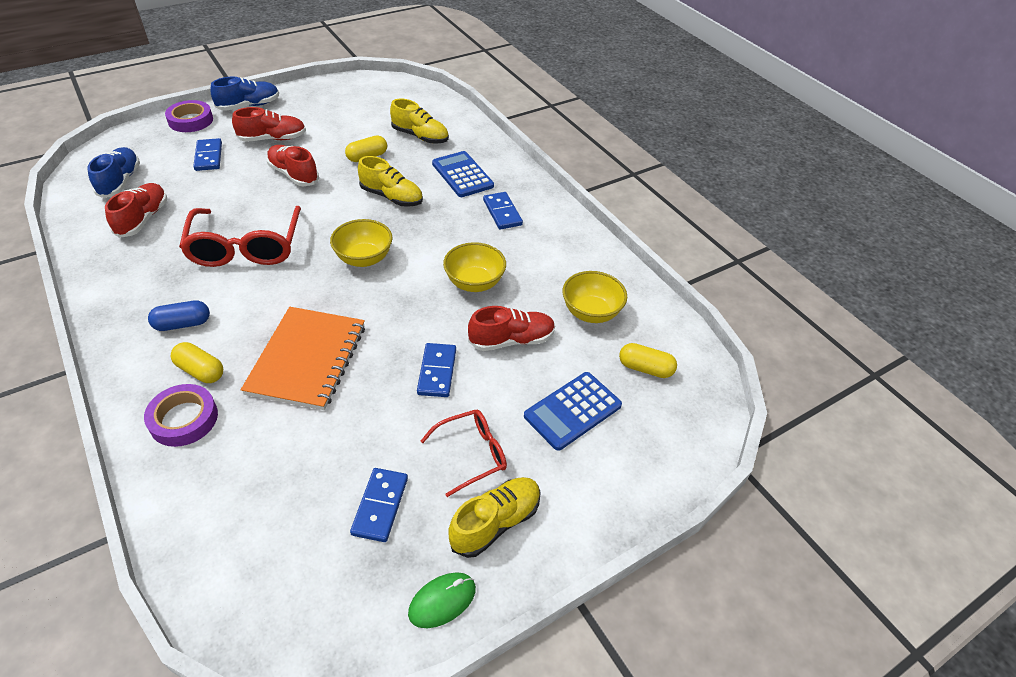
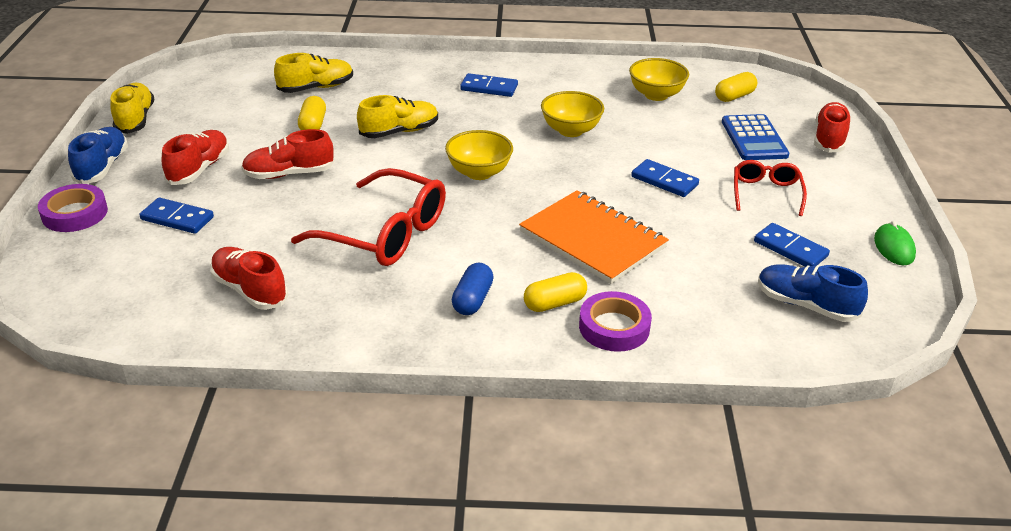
camera: 55 degrees left, 10 degrees down
(120, 181) = (145, 292): blue shoe -> blue shoe (805, 305)
(462, 175) = (409, 87): blue calculator -> none
(496, 522) = (838, 204): yellow shoe -> yellow shoe (135, 119)
(512, 340) = (657, 137): red shoe -> red shoe (829, 138)

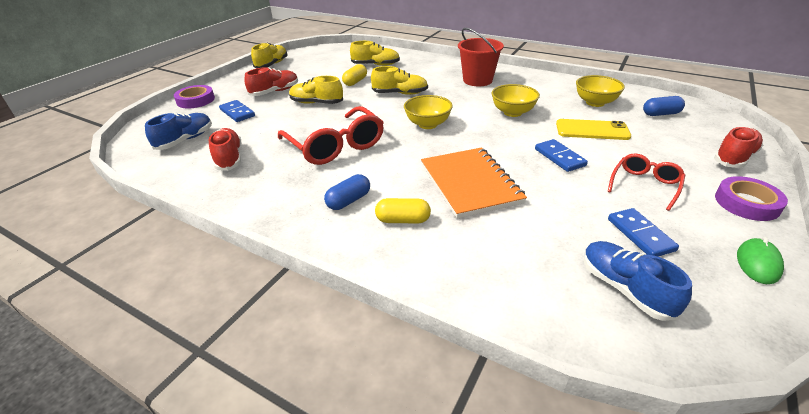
camera: 30 degrees right, 0 degrees up
(102, 167) = (233, 82): blue shoe -> blue shoe (185, 140)
(289, 174) = (316, 103): red shoe -> yellow shoe
(489, 88) = (477, 80): blue domino -> red bucket
(614, 327) = (433, 252): purple tape -> purple tape (746, 203)
(676, 136) = (592, 130): none -> yellow phone
(734, 96) = (660, 114): yellow capsule -> blue capsule
(754, 138) = (659, 144): blue calculator -> none

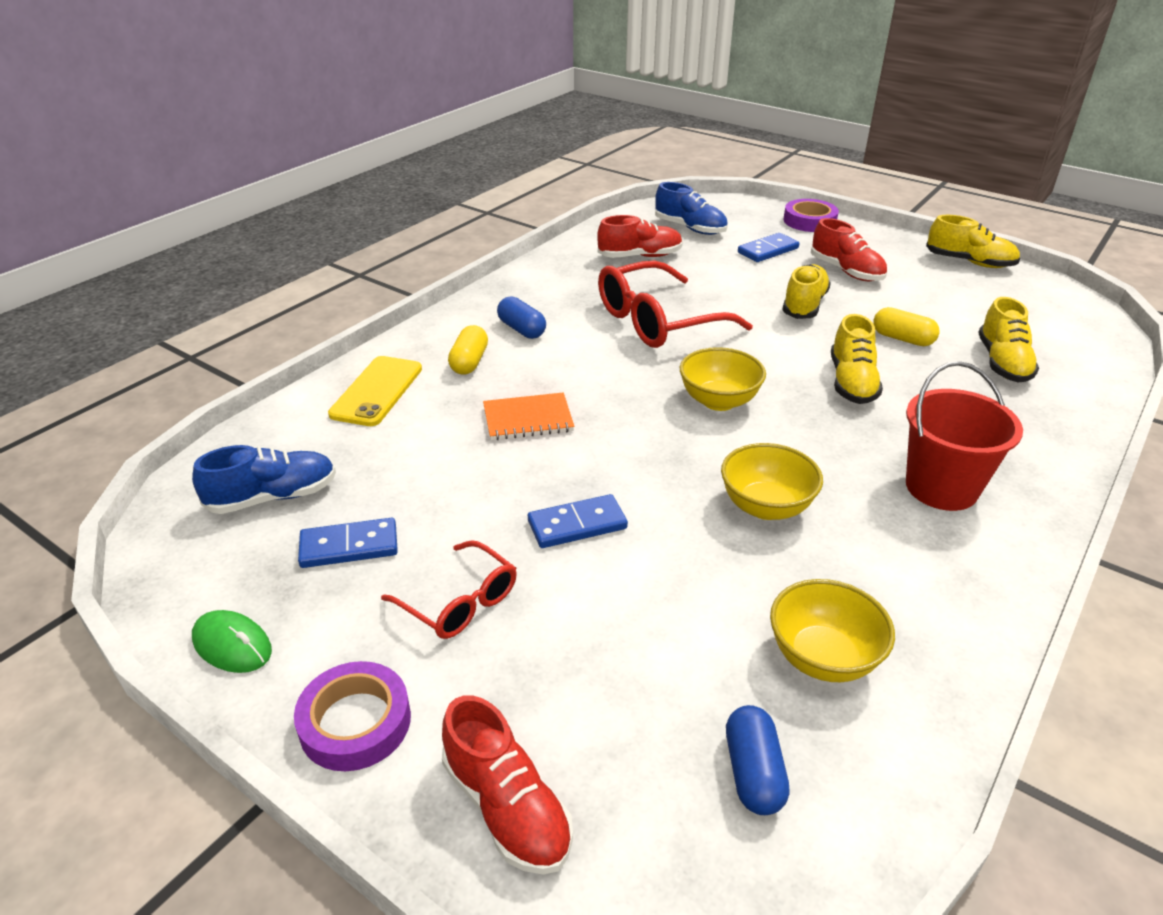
camera: 95 degrees right, 0 degrees up
(470, 183) = (528, 419): orange notebook -> orange notebook, size x0.58
(592, 130) = (675, 602): yellow phone -> yellow phone (377, 391)

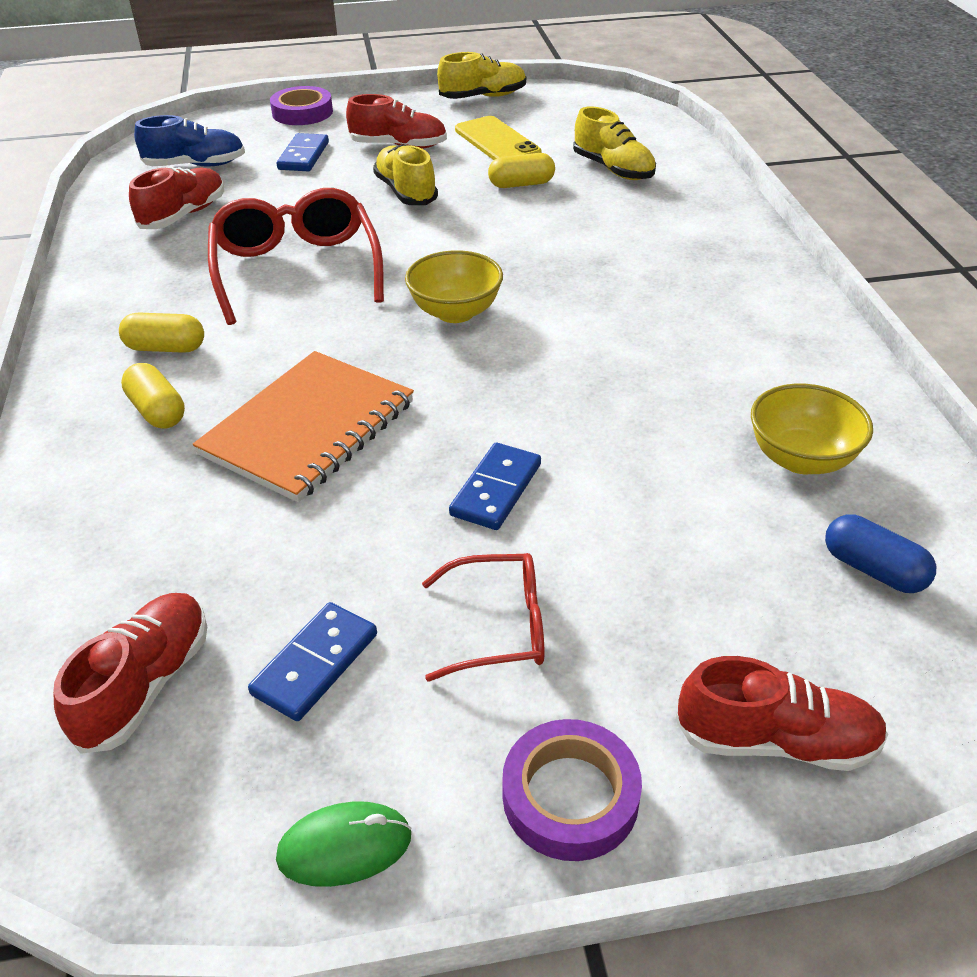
camera: 45 degrees left, 5 degrees up
(273, 497) = (146, 685): blue shoe -> red shoe
(377, 391) = (93, 501): yellow phone -> yellow phone (497, 142)
(521, 329) = (166, 348): blue capsule -> yellow capsule
(528, 419) = (308, 428): orange notebook -> orange notebook, size x1.72
(658, 321) = (296, 269): red glasses -> red glasses turned 150 degrees clockwise
(766, 507) = (613, 376): yellow bowl -> none
(851, 383) = (534, 240): yellow shoe -> none
(941, 487) = (701, 287): red bucket -> none

